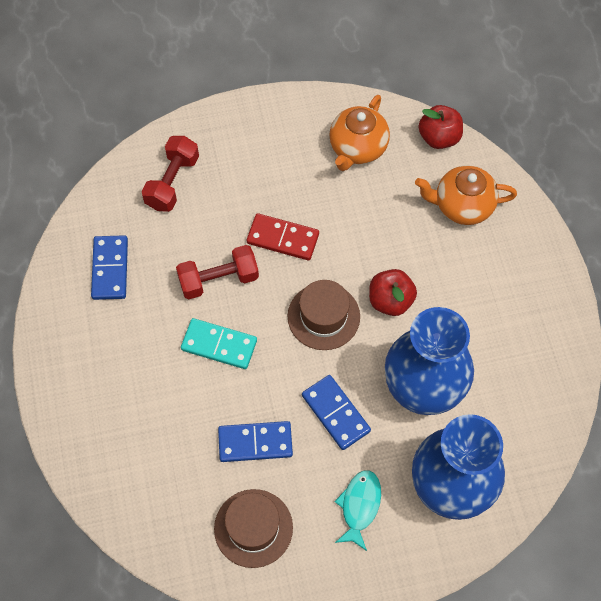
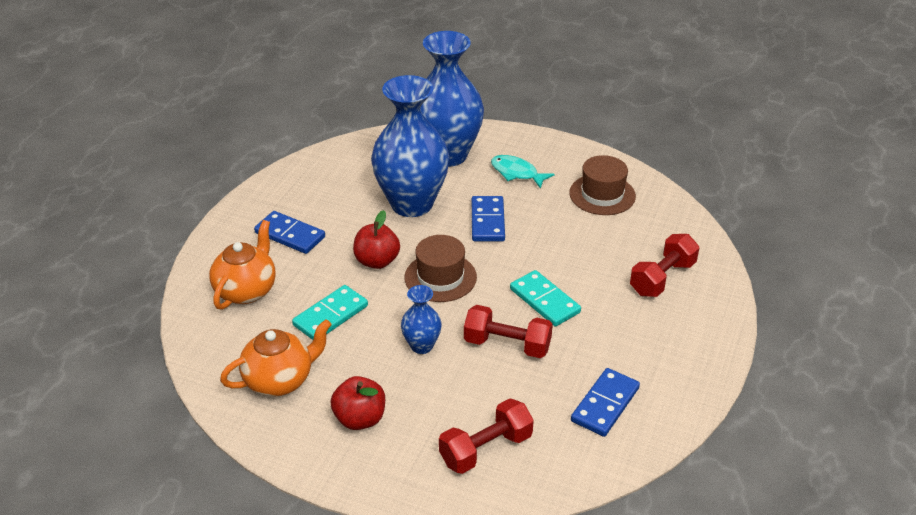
camera: 145 degrees left, 25 degrees down
(133, 438) = (662, 278): none -> red dumbbell
(255, 442) = (564, 233): blue domino -> blue domino (290, 235)
(283, 238) = (421, 346): red domino -> blue vase
(359, 506) = (517, 173): turquoise fish -> turquoise fish turned 75 degrees clockwise
(375, 223) = (330, 315): none -> turquoise domino
(439, 137) = (199, 349): red apple -> red apple (360, 419)
(462, 206) = (246, 290): orange teapot -> orange teapot turned 105 degrees counterclockwise

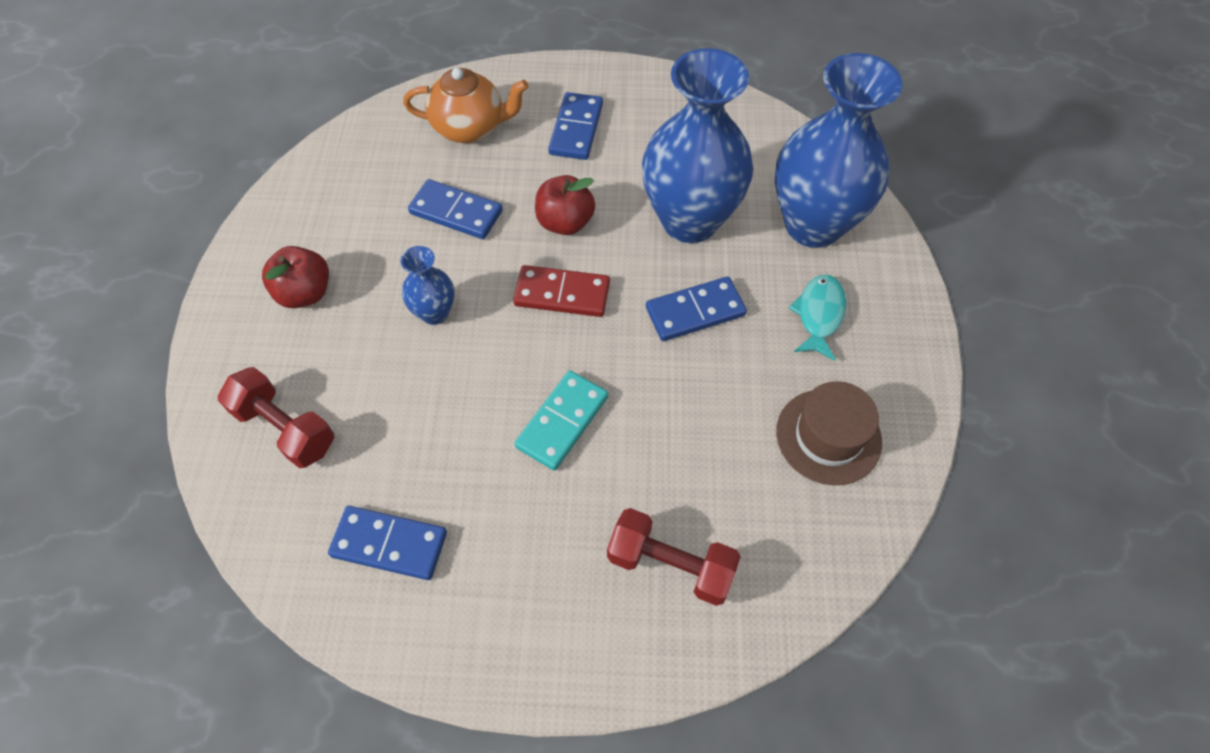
camera: 70 degrees right, 20 degrees up
(280, 380) = (344, 205): orange teapot -> none
(330, 315) = (456, 212): turquoise domino -> blue domino
(440, 277) = (562, 294): brown hat -> red domino
(507, 345) = (465, 401): red dumbbell -> none

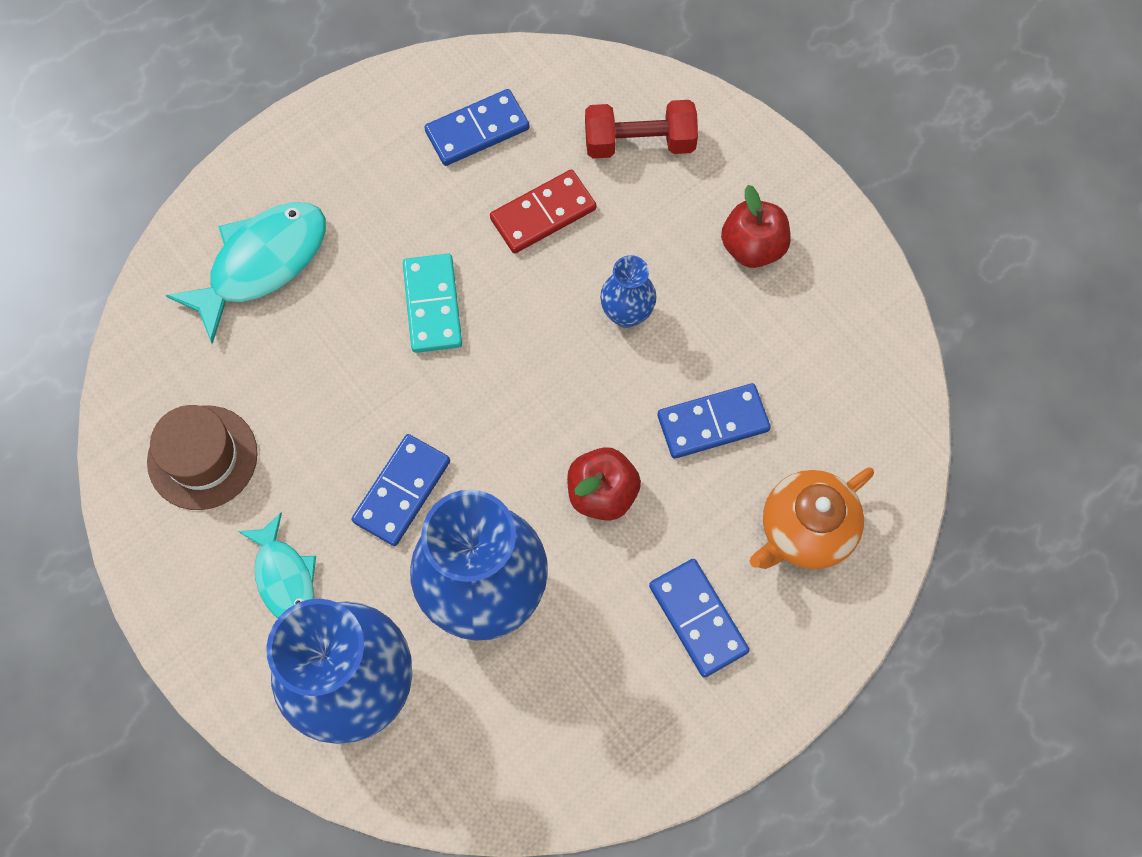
camera: 140 degrees right, 10 degrees up
(562, 294) = (535, 416): red domino -> red domino (543, 214)
(670, 564) = (261, 264): red dumbbell -> turquoise fish

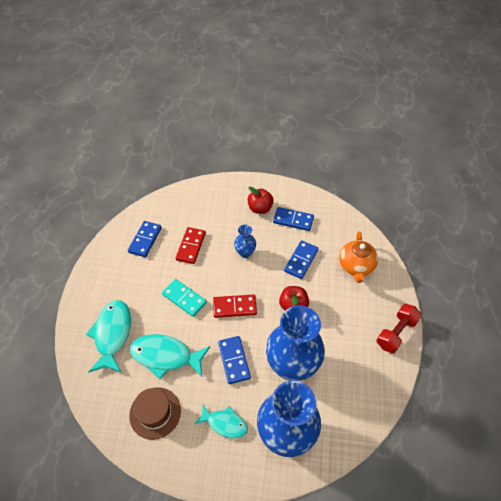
camera: 45 degrees left, 15 degrees down
(305, 380) = (165, 356): none -> turquoise fish
(500, 399) = (234, 307): none -> red domino
(639, 143) = (198, 207): red dumbbell -> red dumbbell (396, 333)
(698, 618) = (357, 315): blue domino -> blue domino (293, 220)

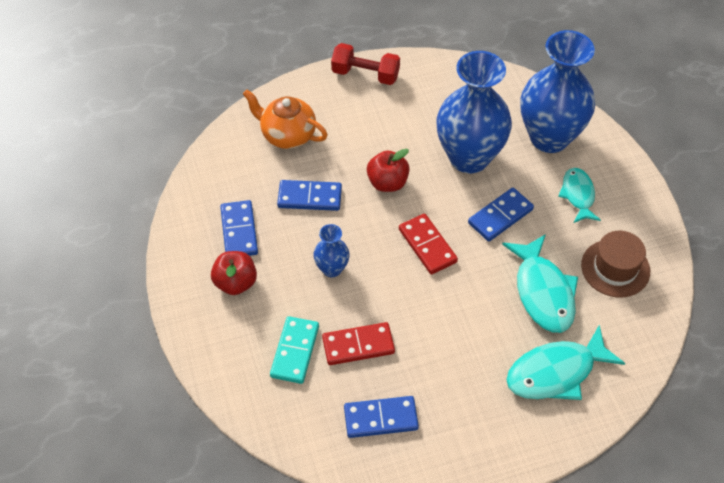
camera: 115 degrees left, 0 degrees up
(184, 298) = (450, 311): turquoise domino -> turquoise domino (294, 351)
(356, 266) = (287, 135): orange teapot -> orange teapot turned 135 degrees counterclockwise

